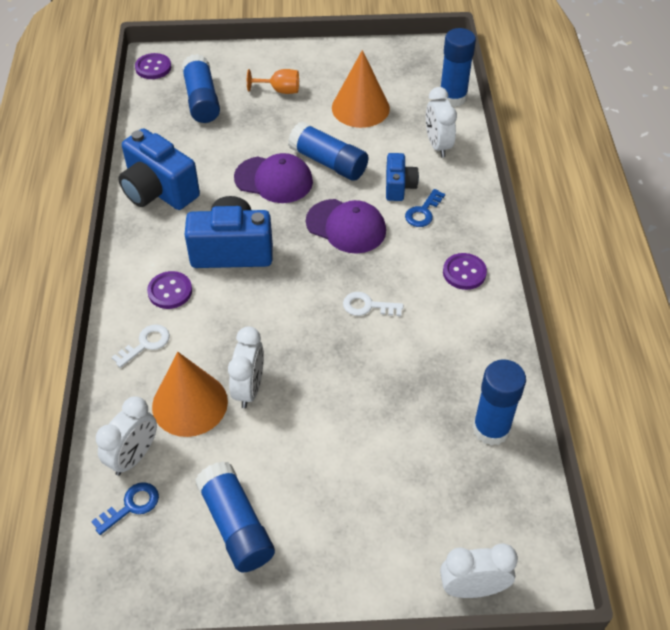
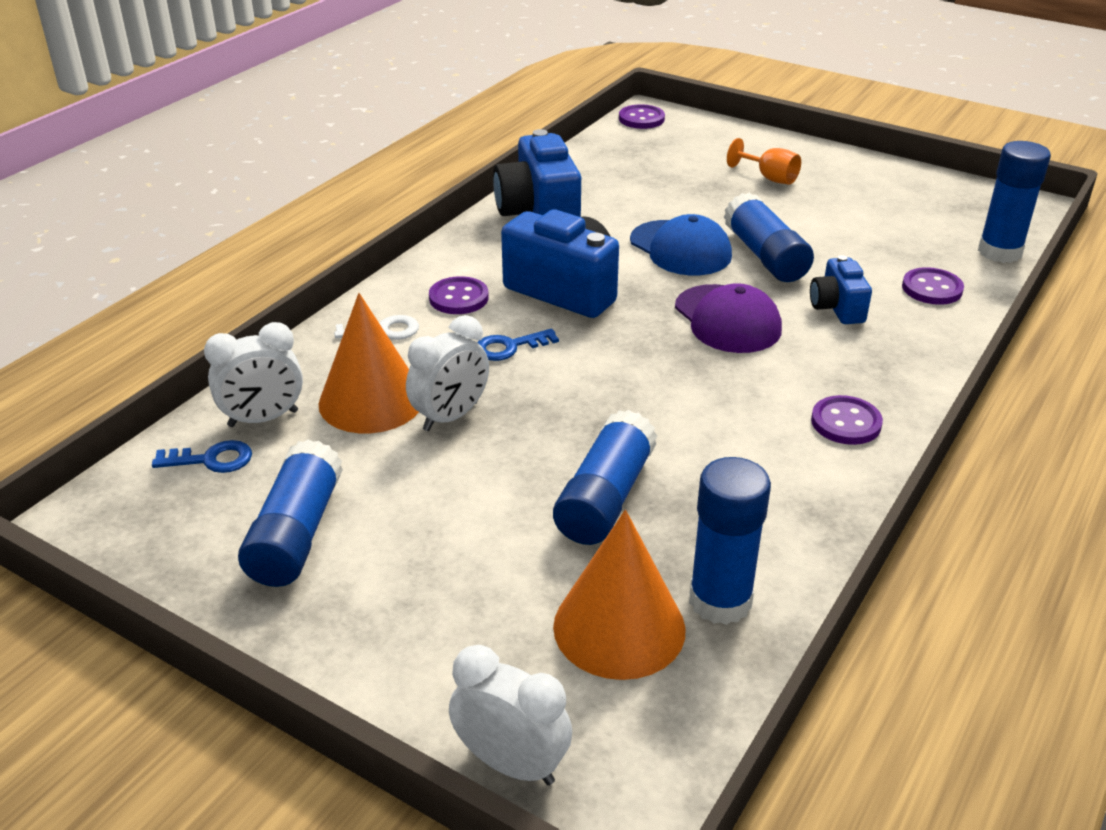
camera: 35 degrees right, 15 degrees down
(202, 100) = (668, 158): blue glue stick -> blue glue stick (605, 498)
(274, 180) = (680, 248): purple cap -> blue cap
(360, 108) = (858, 222): orange cone -> orange cone (619, 627)
(367, 306) = (677, 402): white key -> none
(399, 186) = (837, 308): blue camera -> blue camera turned 135 degrees clockwise
(423, 212) = (846, 343): blue key -> blue key (509, 347)
(437, 145) = (932, 288): white clock -> purple button

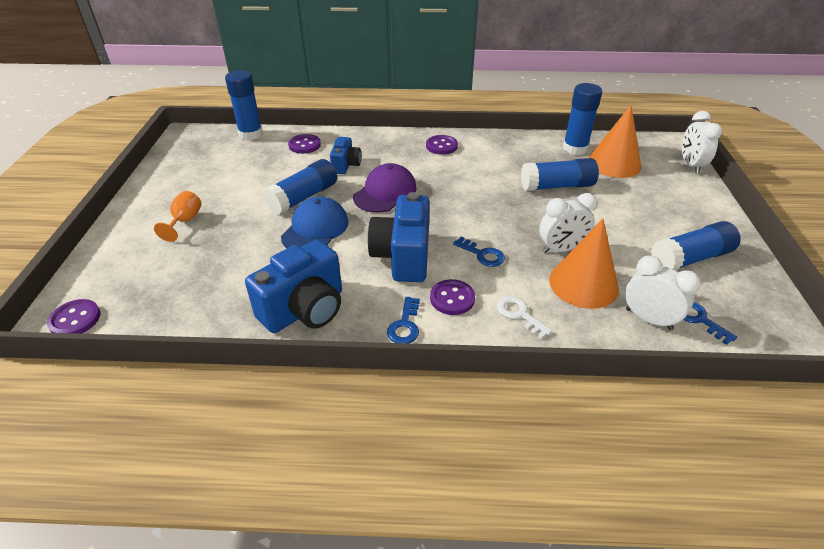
camera: 120 degrees left, 5 degrees up
(451, 417) = (561, 249): white clock -> white clock turned 150 degrees clockwise
(453, 259) = (405, 325): none -> blue key
(837, 308) = (346, 165): blue camera -> blue camera turned 45 degrees counterclockwise

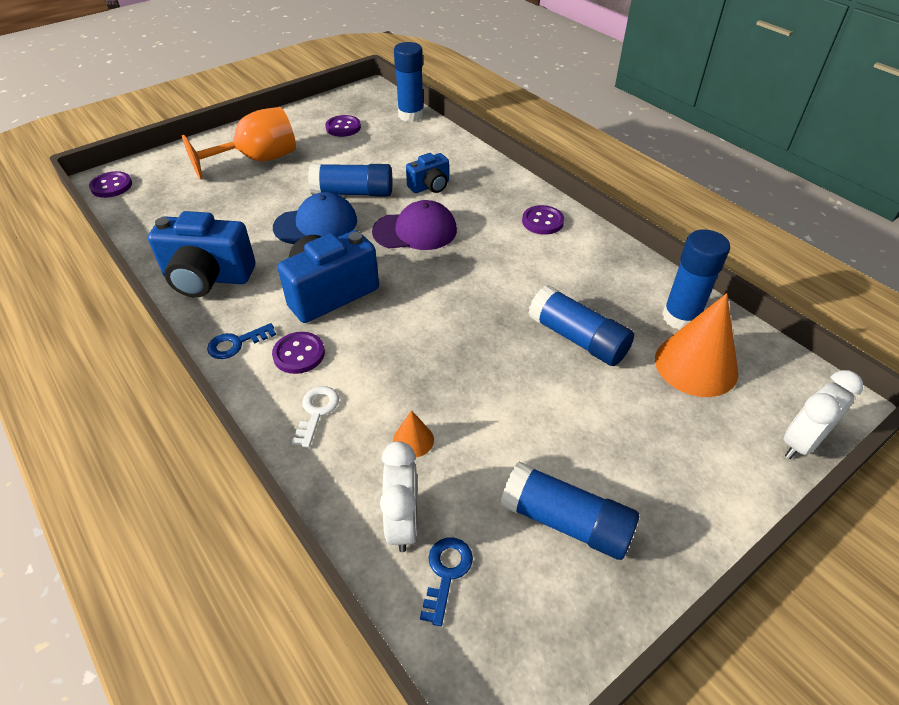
camera: 50 degrees right, 5 degrees up
(185, 221) = (257, 160): orange goblet -> orange goblet, size x1.92
(304, 145) = (432, 148): purple button -> purple button (343, 127)
(482, 254) = (386, 341): blue key -> none
(561, 249) = (457, 395): white clock -> none
(583, 284) = (413, 440): orange cone -> orange cone, size x0.46

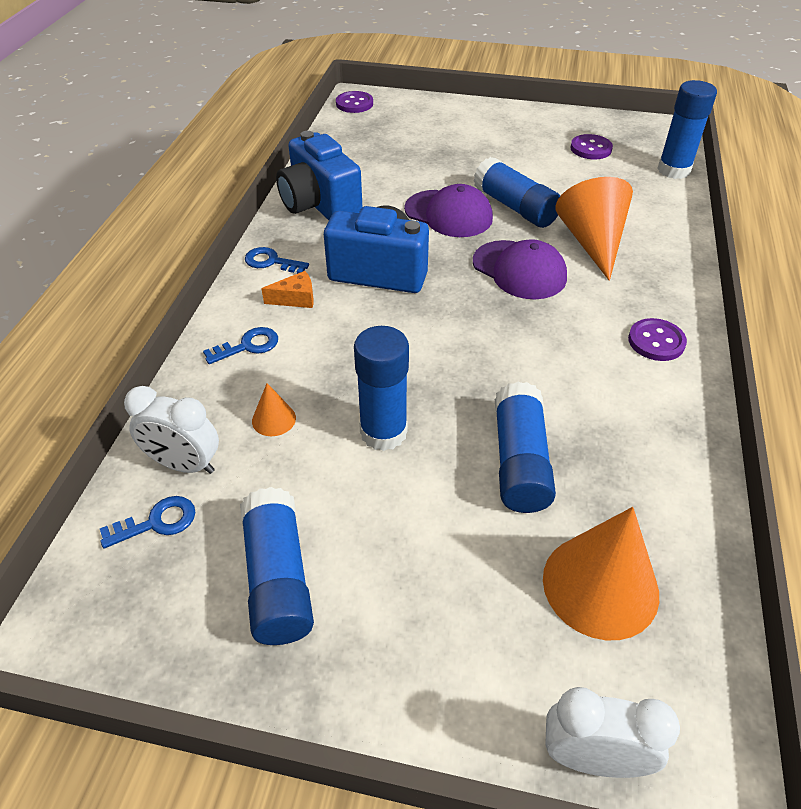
camera: 50 degrees right, 0 degrees up
(257, 160) = (479, 138): orange goblet -> none
(299, 354) = (296, 299): purple button -> orange cheese
(316, 224) = (448, 214): blue cap -> purple cap
(316, 412) = (248, 346): white key -> blue key
(403, 523) = (184, 465): white clock -> white clock turned 60 degrees clockwise
(430, 186) = (592, 242): blue camera -> orange cone
(681, 317) = (661, 533): blue glue stick -> blue glue stick (383, 432)

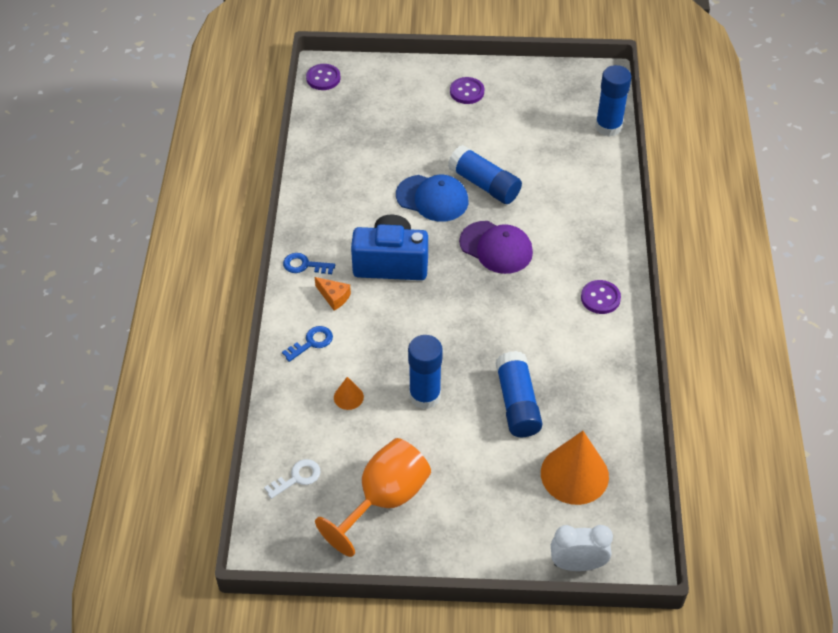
camera: 10 degrees left, 5 degrees up
(157, 522) = (297, 477): blue key -> white key
(184, 465) = (300, 438): white clock -> none
(278, 578) = (384, 500): blue glue stick -> orange goblet
(296, 299) = (334, 297): orange cheese -> orange cheese turned 60 degrees clockwise
(320, 205) = (326, 202): blue camera -> none
(448, 214) = (432, 198): purple cap -> blue cap
(590, 149) = (539, 110): purple button -> purple button (467, 92)
(592, 242) = (548, 212): orange cone -> none

